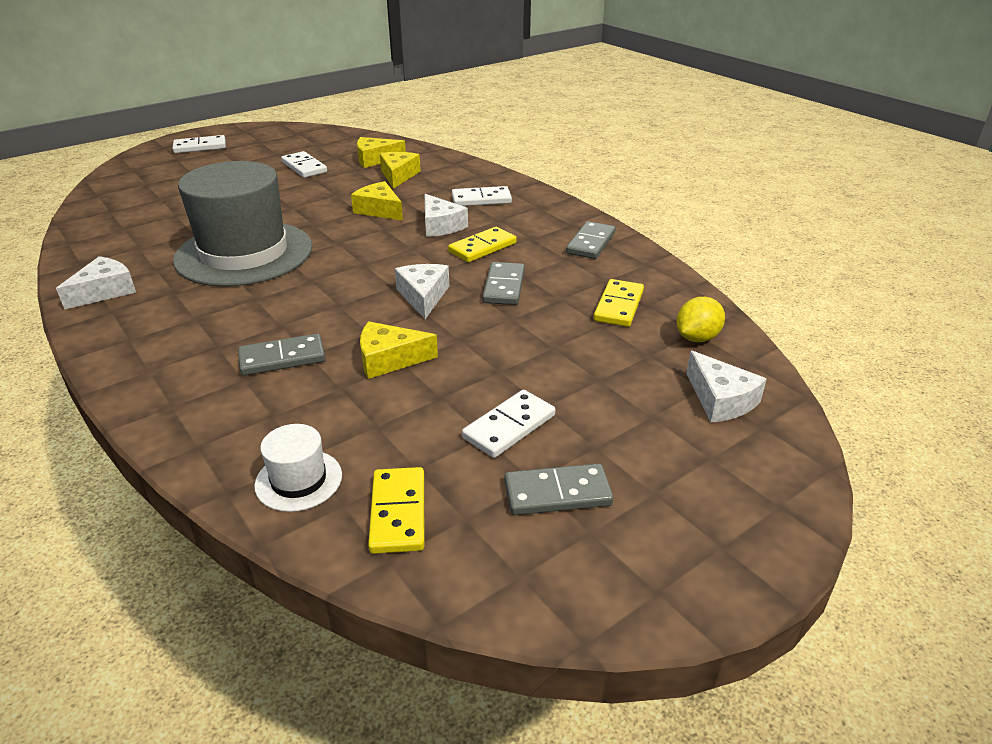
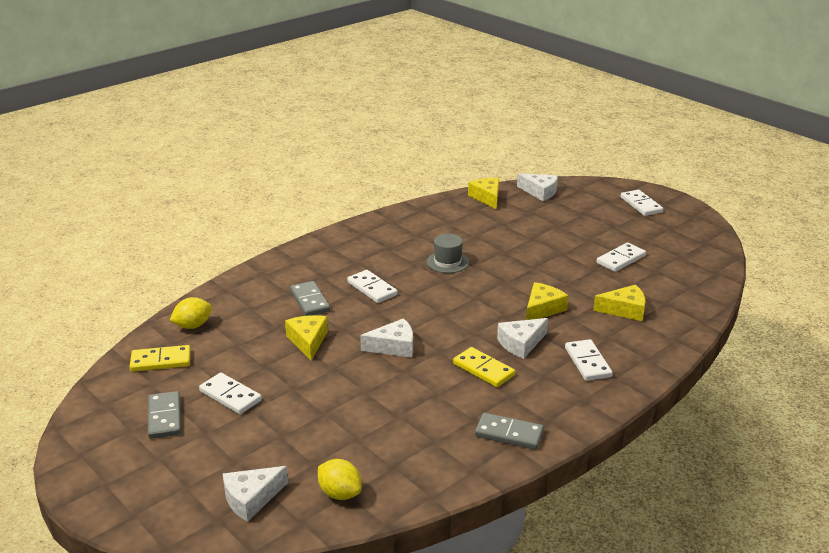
camera: 85 degrees right, 5 degrees down
(104, 291) = (386, 225): white cheese -> white cheese (540, 192)
(244, 253) = (447, 262): grey hat -> grey hat, size x0.42
(277, 307) = (372, 289): none -> white domino
(298, 480) = (193, 326): white hat -> yellow lemon
(375, 159) = (659, 293): yellow cheese -> yellow cheese (487, 198)
(504, 286) = (415, 385): grey domino -> none
(618, 306) = (389, 449): yellow domino -> none

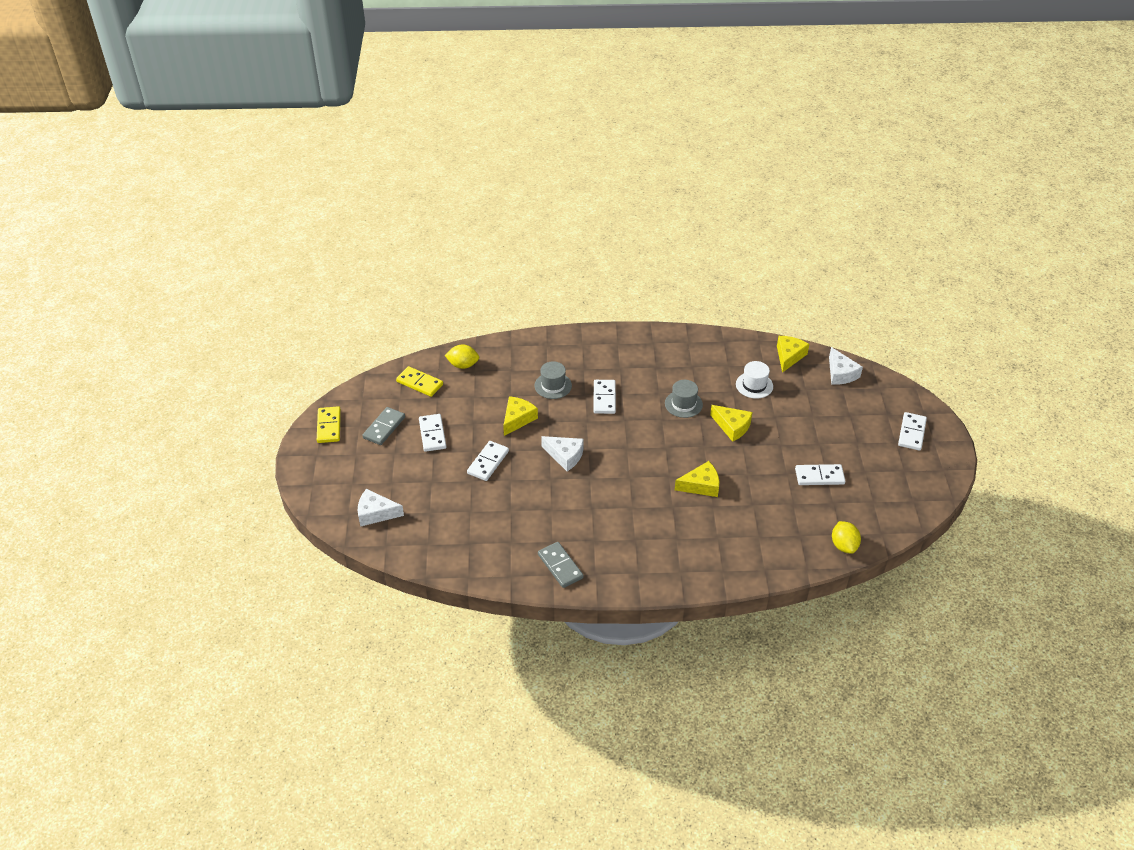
camera: 40 degrees right, 15 degrees up
(310, 301) = (553, 385): grey domino -> grey hat
(340, 493) = (423, 541): yellow lemon -> yellow lemon (844, 545)
(483, 369) = (601, 509): yellow domino -> yellow domino (329, 426)
(487, 226) = (754, 385): none -> white hat
(521, 344) = (650, 505): white cheese -> none
(588, 362) = (677, 548): white domino -> white domino (488, 462)
(624, 310) = (760, 522): yellow cheese -> yellow cheese (732, 426)

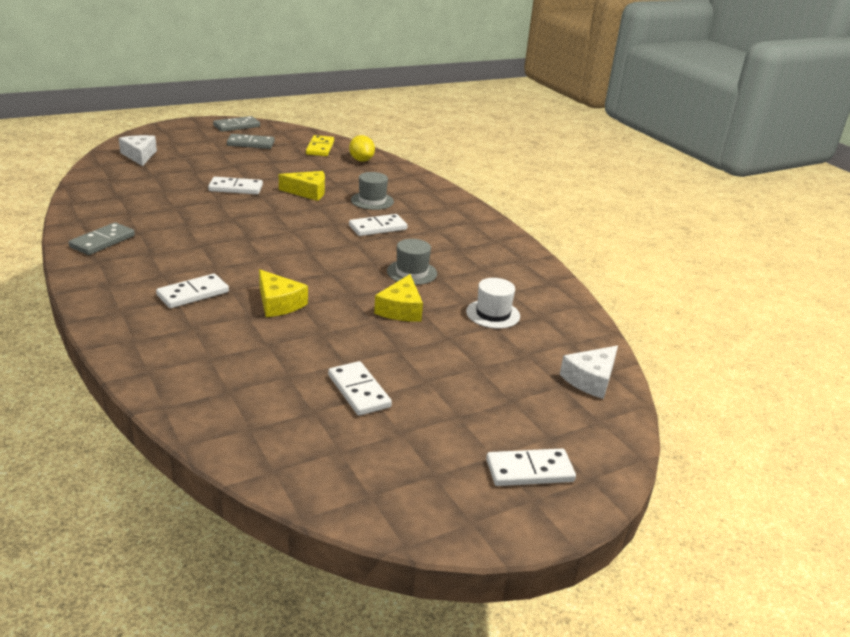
camera: 60 degrees right, 15 degrees down
(329, 426) = (236, 126): yellow domino -> grey domino
(432, 434) = (257, 162): white domino -> white domino (193, 294)
(565, 456) = (271, 221): white cheese -> none
(789, 356) = (576, 332): yellow cheese -> none
(844, 545) = (226, 434): yellow lemon -> none

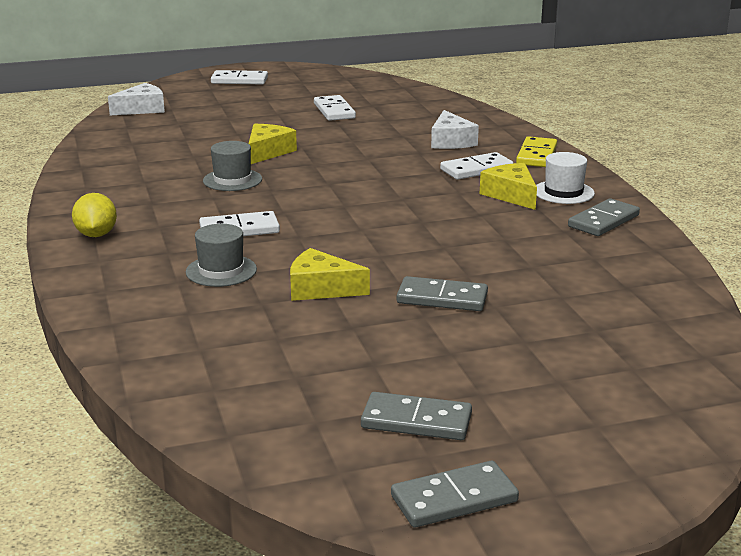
camera: 165 degrees left, 5 degrees down
(139, 156) = (646, 381): white cheese -> white cheese (451, 141)
(235, 188) = (442, 298): white domino -> grey domino
(278, 303) = (389, 160): yellow cheese -> yellow cheese (511, 195)
(320, 148) = (258, 405): yellow domino -> yellow domino (537, 155)
(361, 160) = (184, 364): yellow lemon -> yellow lemon (96, 235)
(493, 314) = (178, 146): white hat -> white hat (563, 192)

